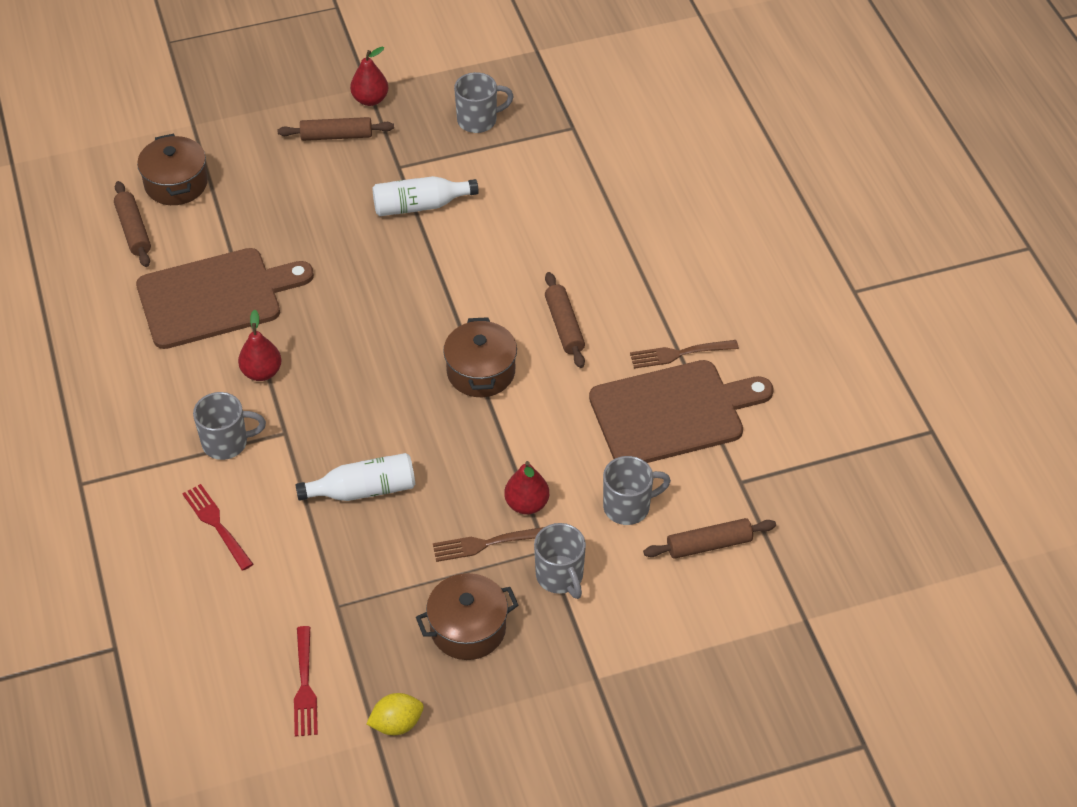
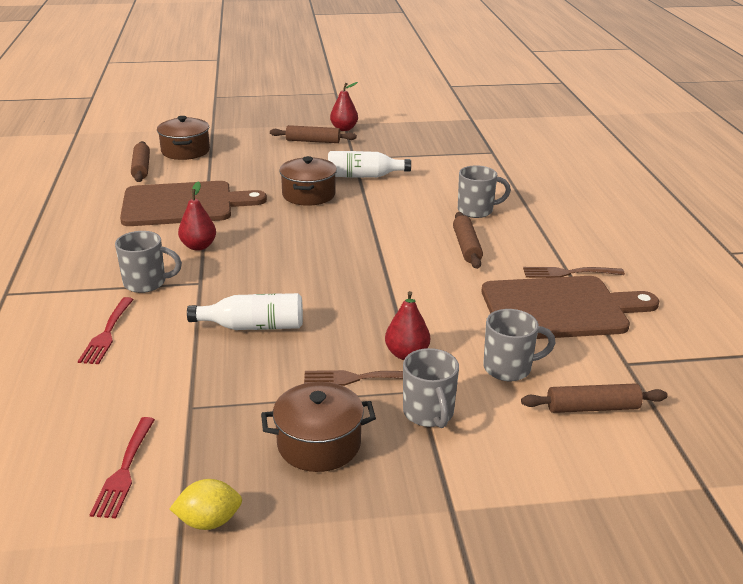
camera: 10 degrees right, 20 degrees down
(216, 524) = (107, 333): red fork -> red fork turned 150 degrees counterclockwise
(478, 120) = (421, 143): grey mug -> grey mug (476, 210)
(481, 372) = (386, 265): brown pot -> brown pot (308, 195)

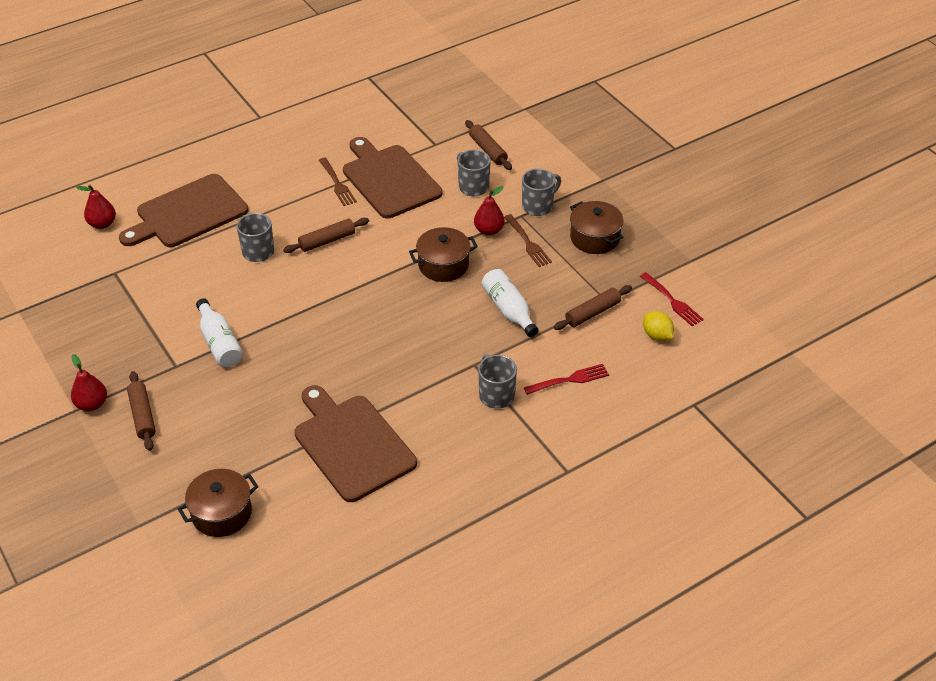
camera: 115 degrees left, 15 degrees up
(124, 470) = (672, 301): red fork -> red fork turned 75 degrees clockwise
(141, 168) = (287, 526): brown rolling pin -> brown rolling pin (592, 313)
(198, 246) = (421, 393): red pear -> red pear (102, 224)
(209, 521) = (676, 254): yellow lemon -> yellow lemon (657, 335)
(308, 195) = (282, 365): brown pot -> brown pot (443, 265)
(559, 190) = (188, 213): none -> brown cutting board

